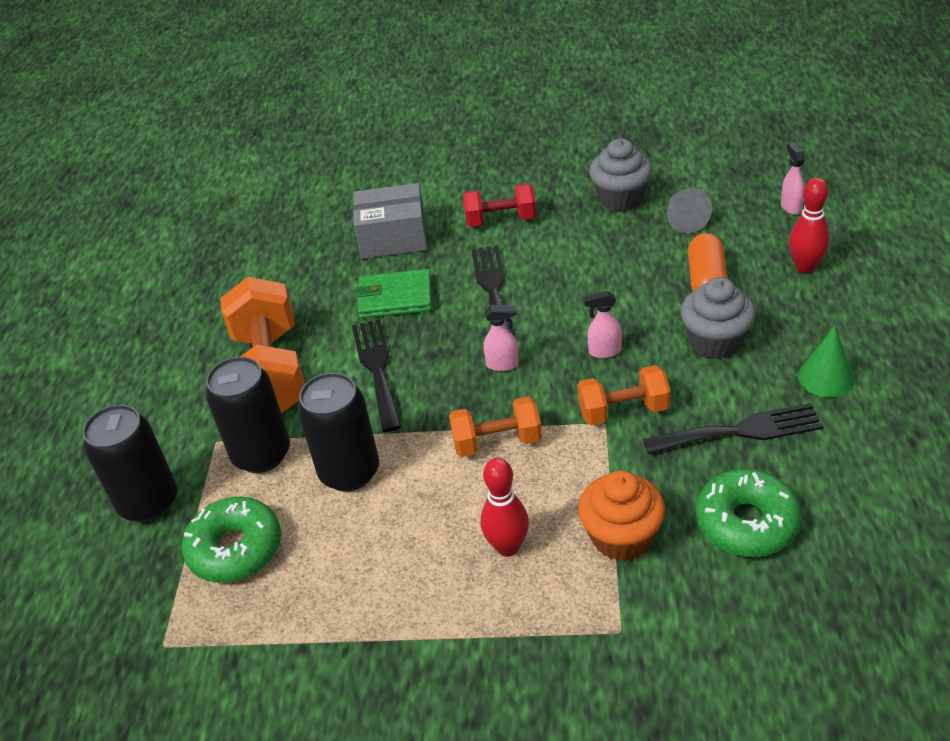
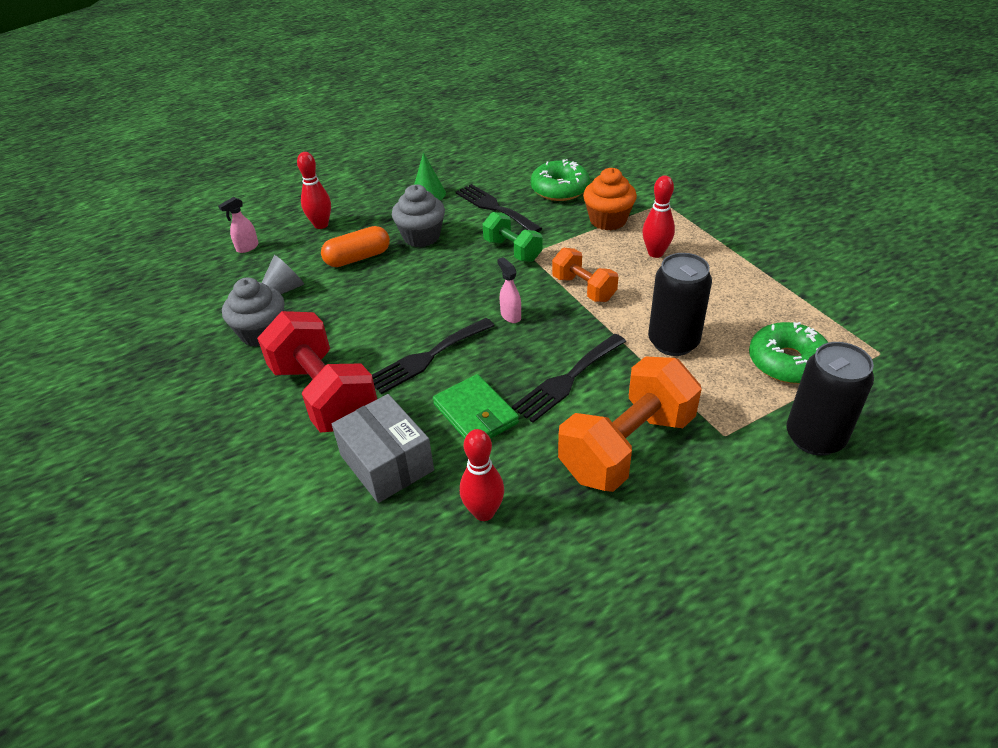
camera: 125 degrees left, 0 degrees up
(261, 454) = (707, 398): black can -> none
(299, 272) = (484, 512): none -> red bowling pin
(500, 220) = (324, 395): red dumbbell -> red dumbbell, size x1.77
(604, 351) = (462, 276): pink spray bottle -> none
(623, 411) = (512, 250): orange dumbbell -> green dumbbell

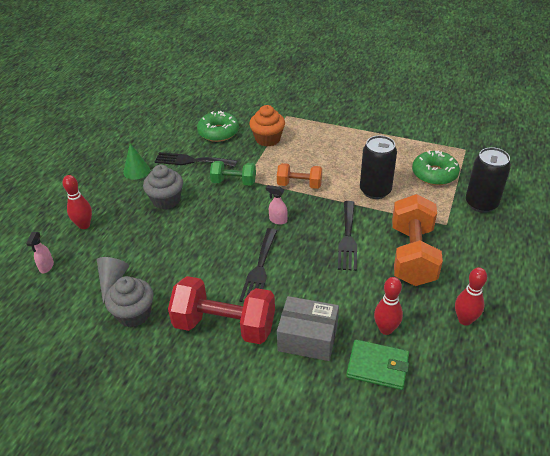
camera: 40 degrees left, 0 degrees up
(358, 258) = (139, 234): orange capsule -> none
(475, 414) = (323, 283): green wallet -> green wallet (377, 366)
(655, 253) = (314, 146): red bowling pin -> red bowling pin (465, 320)

